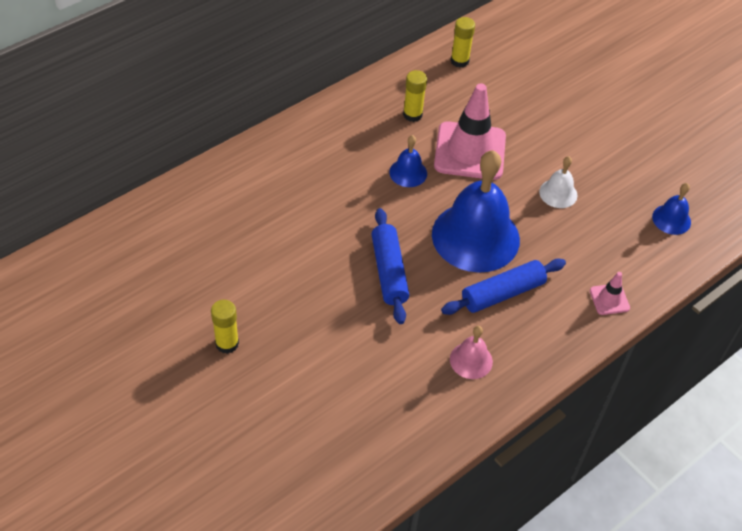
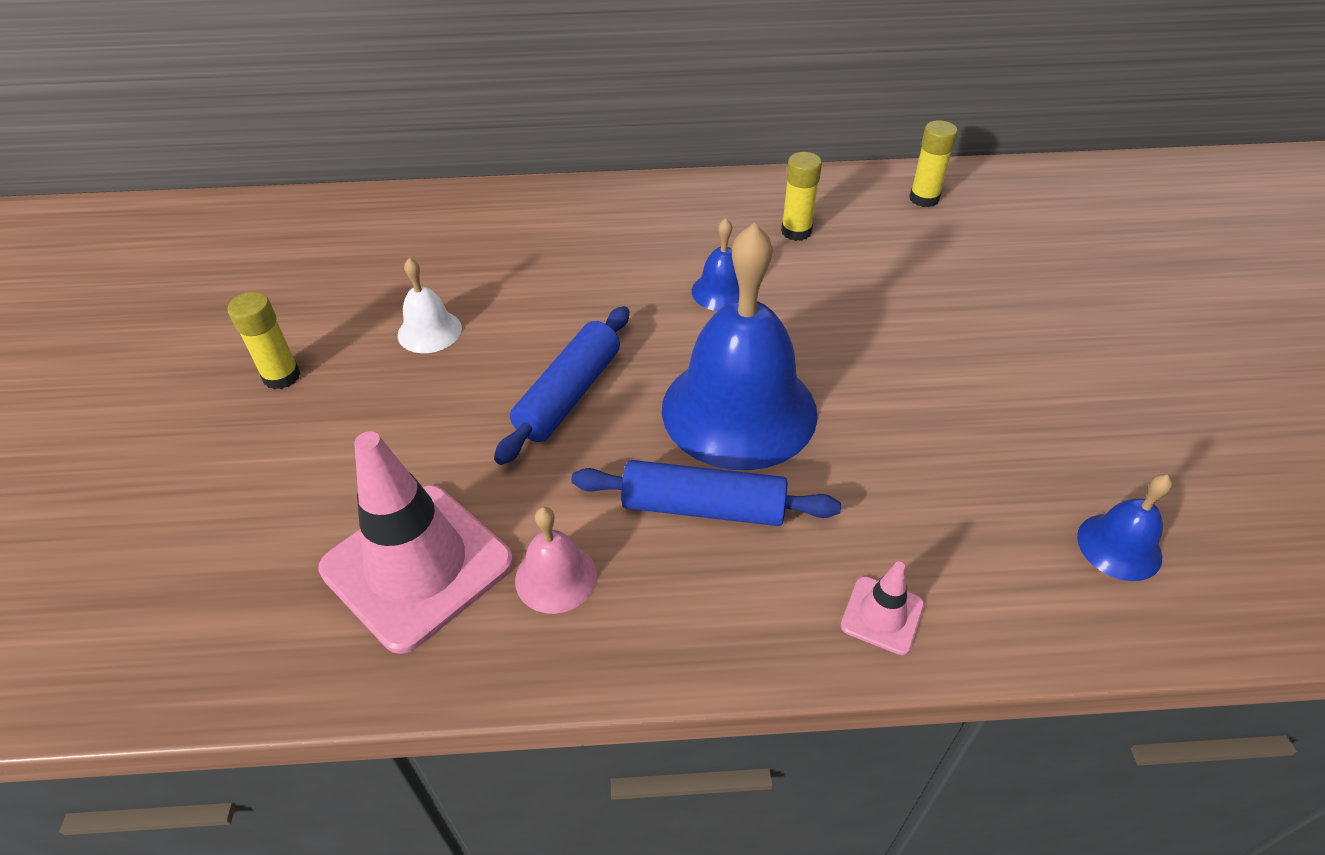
camera: 40 degrees right, 5 degrees down
(470, 151) = (837, 302): pink traffic cone -> pink traffic cone (417, 565)
(558, 193) = (930, 412): white bell -> white bell (429, 331)

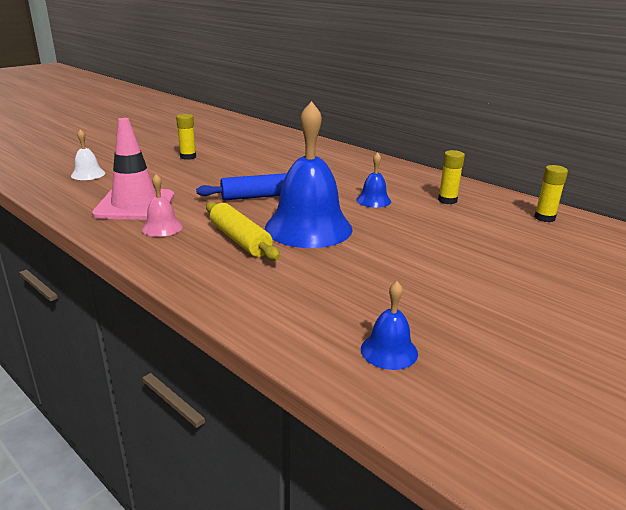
camera: 45 degrees right, 20 degrees down
(429, 331) = (248, 166): white bell -> white bell (88, 174)
(703, 508) = (240, 240): blue rolling pin -> yellow rolling pin
(882, 615) = (238, 298): pink traffic cone -> none

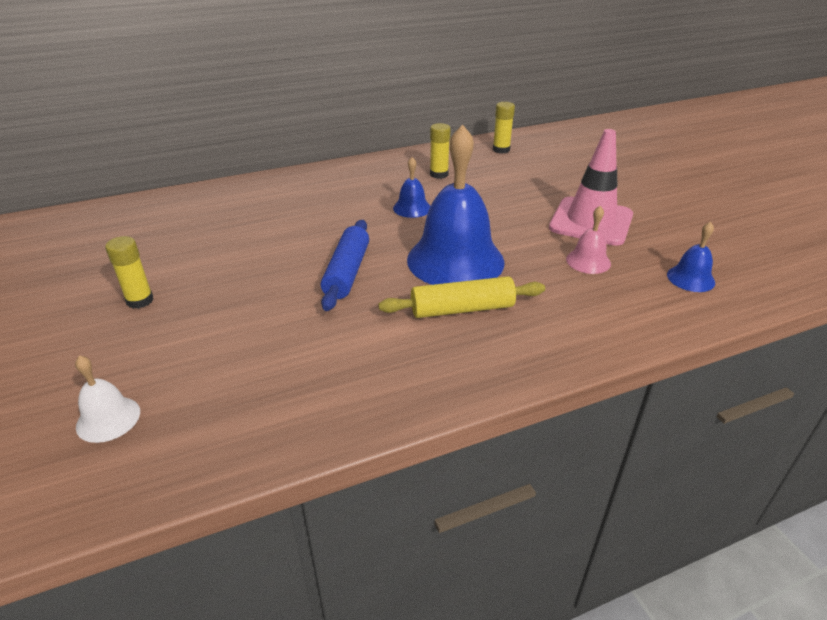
camera: 65 degrees left, 10 degrees up
(135, 205) = (297, 377): pink traffic cone -> pink traffic cone (591, 221)
(162, 227) = (392, 362): pink bell -> pink bell (588, 261)

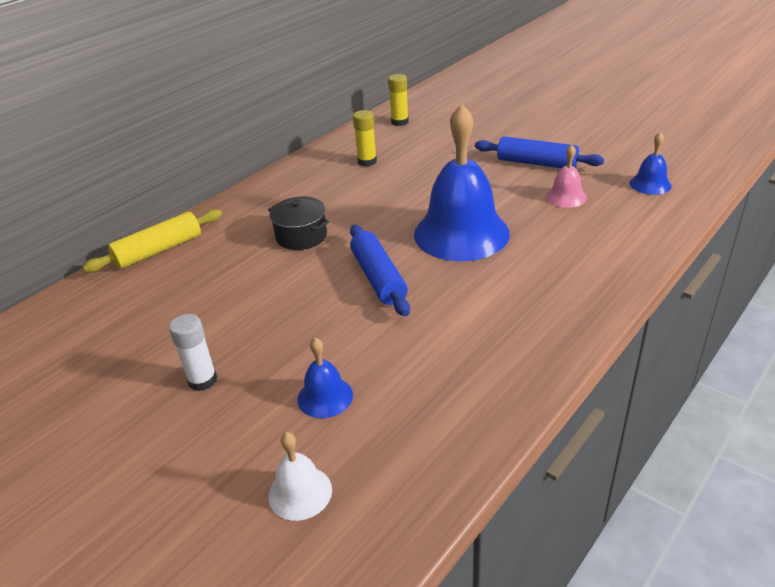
camera: 25 degrees left, 0 degrees up
(140, 300) = (202, 380): yellow glue stick -> white glue stick
(324, 217) = (301, 236): none -> black pot
(412, 208) = (375, 200): blue bell -> blue bell (325, 397)
(462, 309) = (509, 272): yellow rolling pin -> yellow rolling pin (159, 250)
(591, 221) = (536, 163): pink traffic cone -> blue rolling pin

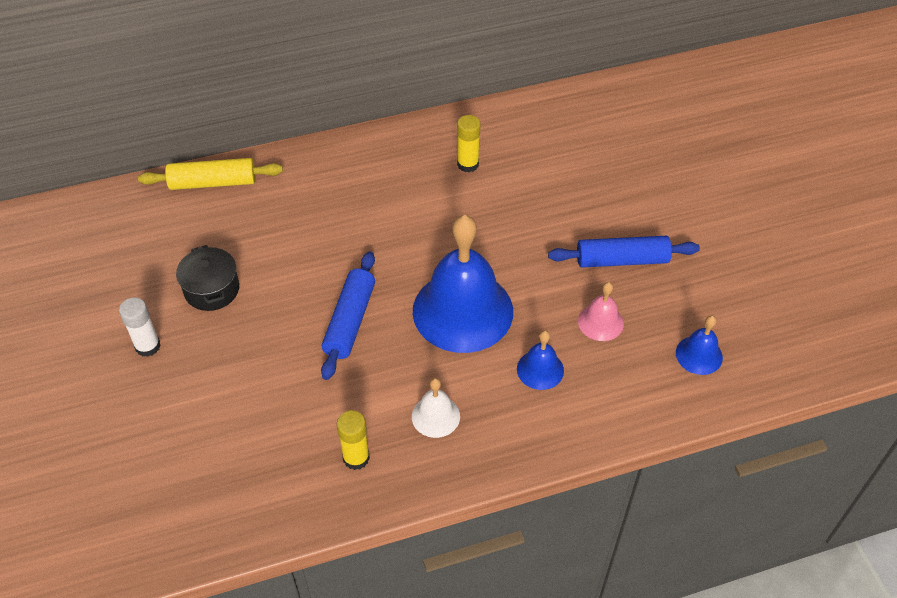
camera: 30 degrees right, 15 degrees up
(300, 492) = (136, 485): white bell -> white bell (435, 416)
(301, 236) = (331, 233): black pot -> black pot (212, 289)
(325, 397) = (214, 416): blue bell -> blue bell (540, 369)
(399, 122) = (550, 120): yellow glue stick -> yellow glue stick (356, 458)
(536, 163) = (621, 260): blue rolling pin -> blue rolling pin turned 60 degrees counterclockwise

